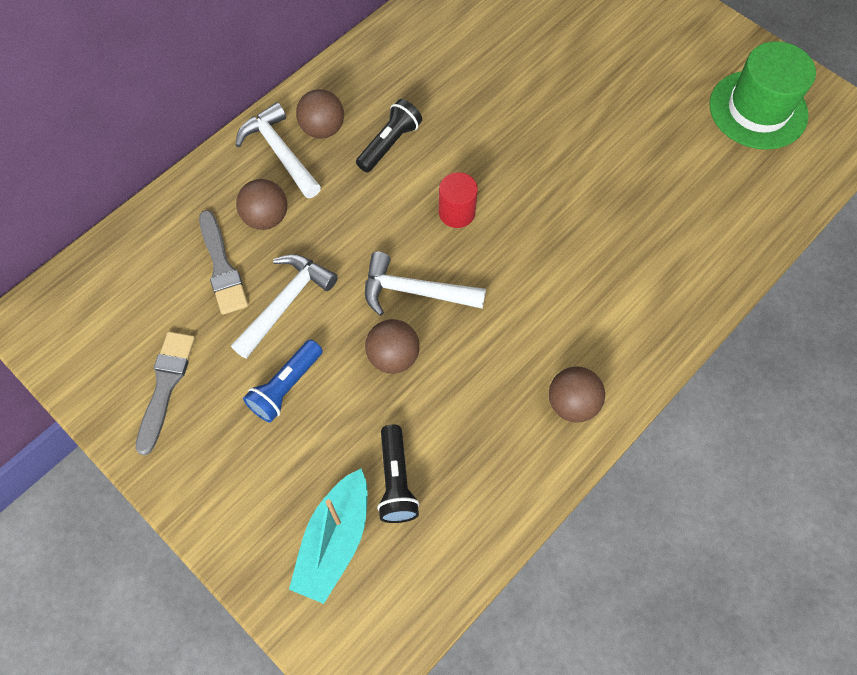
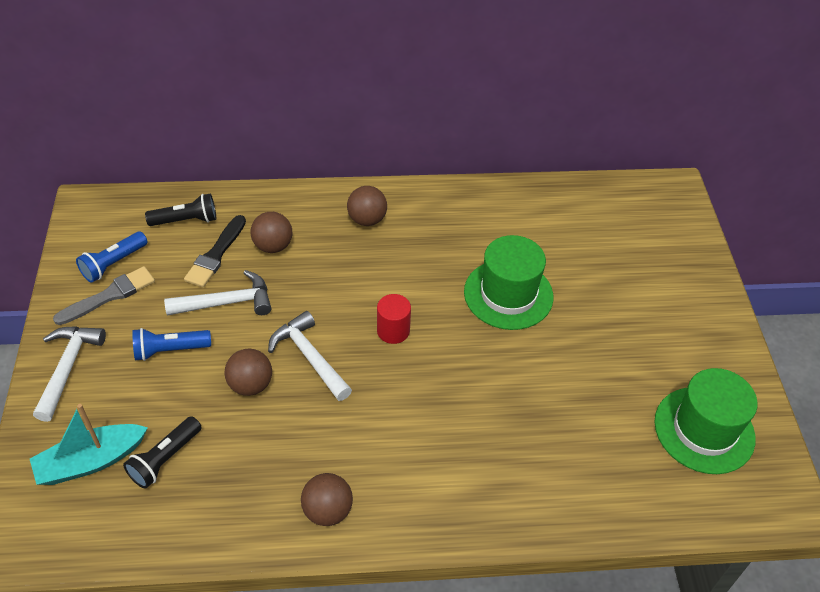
camera: 40 degrees right, 15 degrees down
(131, 354) = (113, 264): none -> blue flashlight
(222, 267) = (216, 255): grey brush -> black brush
(279, 152) = (325, 214): white hammer -> white hammer (68, 367)
(389, 144) = (399, 258): black flashlight -> black flashlight (186, 220)
(512, 108) = (508, 294): none -> green hat

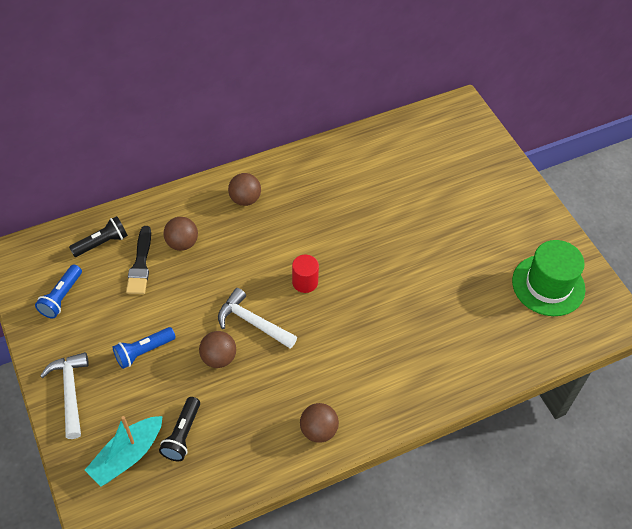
camera: 20 degrees left, 5 degrees up
(109, 295) = (72, 324): grey brush -> none
(227, 302) = (169, 300): white hammer -> none
(508, 294) = (376, 227): green hat -> none

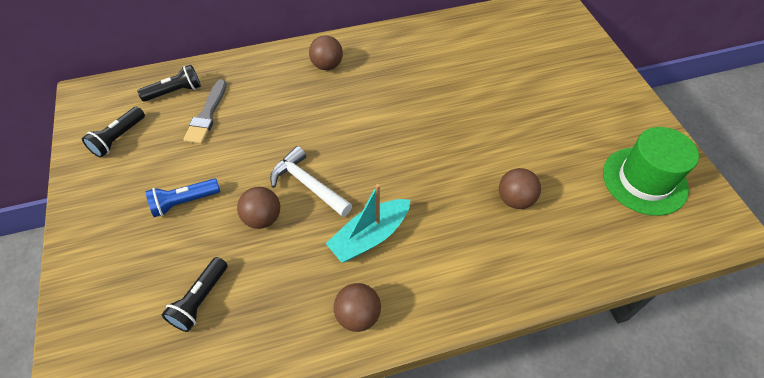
camera: 10 degrees right, 0 degrees up
(61, 297) = (118, 138): blue flashlight -> black flashlight
(70, 391) = (94, 235): white hammer -> none
(127, 455) = (131, 317): turquoise boat -> turquoise boat (370, 236)
(140, 264) = (207, 115): black brush -> grey brush
(182, 243) = (254, 99): brown ball -> brown ball (515, 199)
(305, 282) = (372, 149): red cylinder -> none

